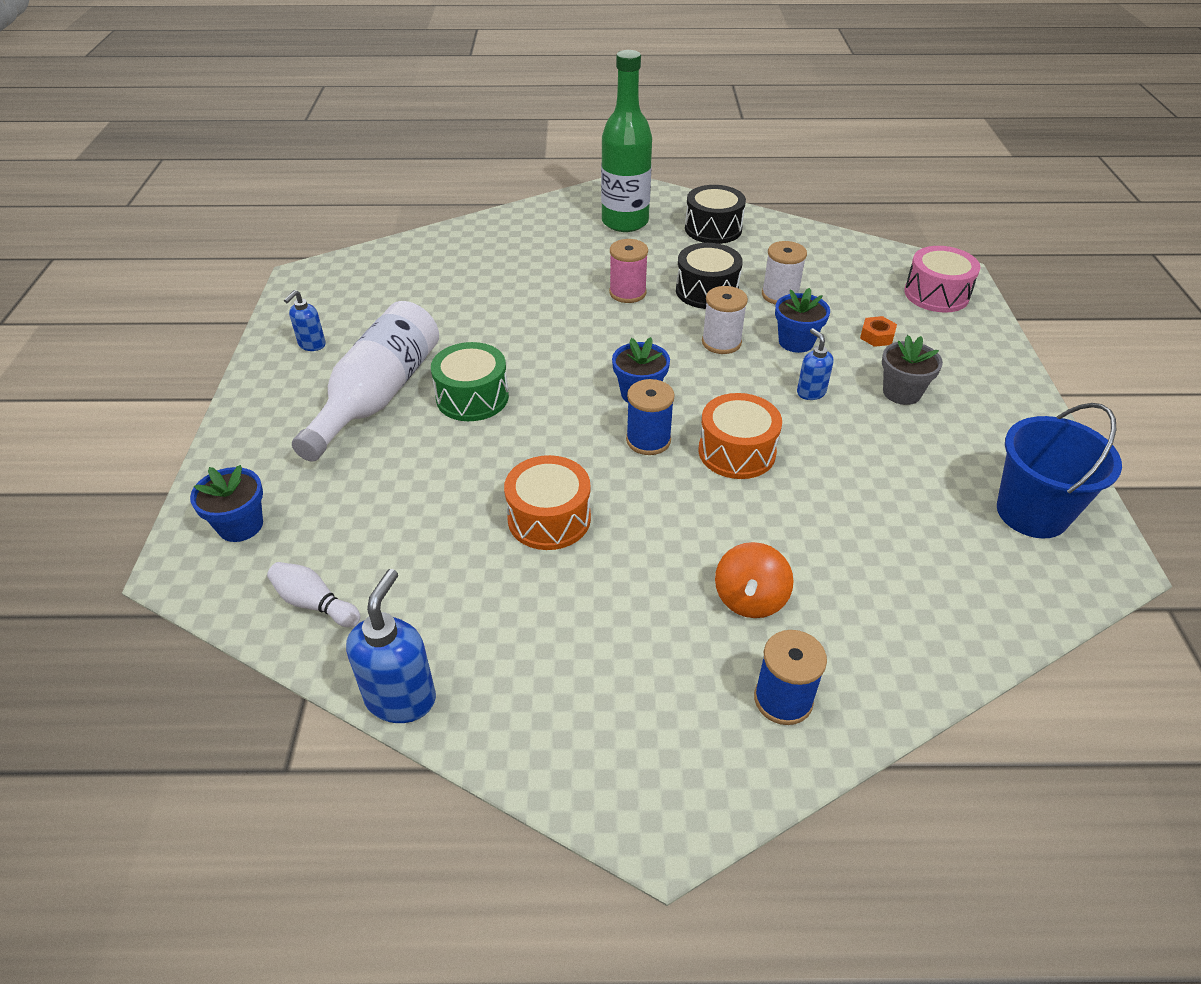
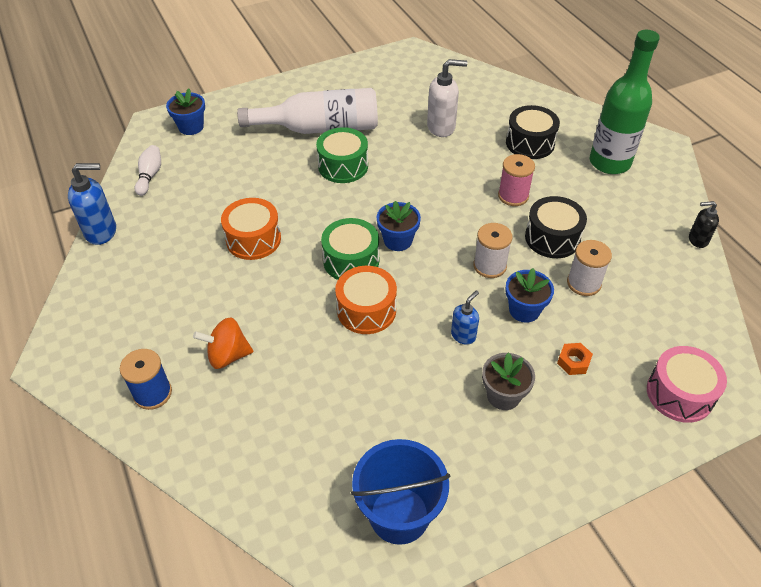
camera: 65 degrees right, 5 degrees up
(311, 345) = (348, 84): blue soap dispenser -> none
(472, 301) = (441, 127): none -> white soap dispenser
(648, 440) = (351, 260): blue spool -> green drum
(713, 229) = (648, 215): black drum -> black drum (530, 143)
(762, 218) = (697, 240): none -> black soap dispenser

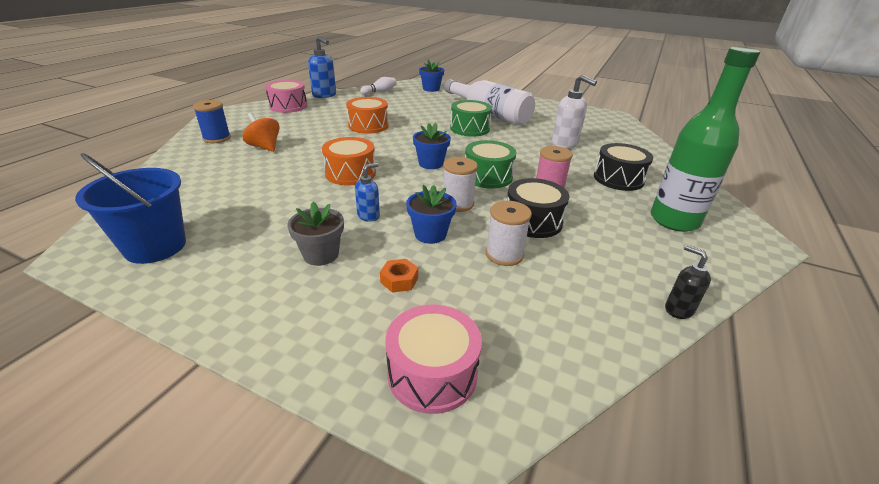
camera: 50 degrees right, 15 degrees down
(105, 284) = (288, 106): none -> pink drum
(351, 260) = (390, 155): green drum -> green drum (488, 176)
(463, 335) = (369, 216): blue soap dispenser -> blue soap dispenser turned 45 degrees counterclockwise

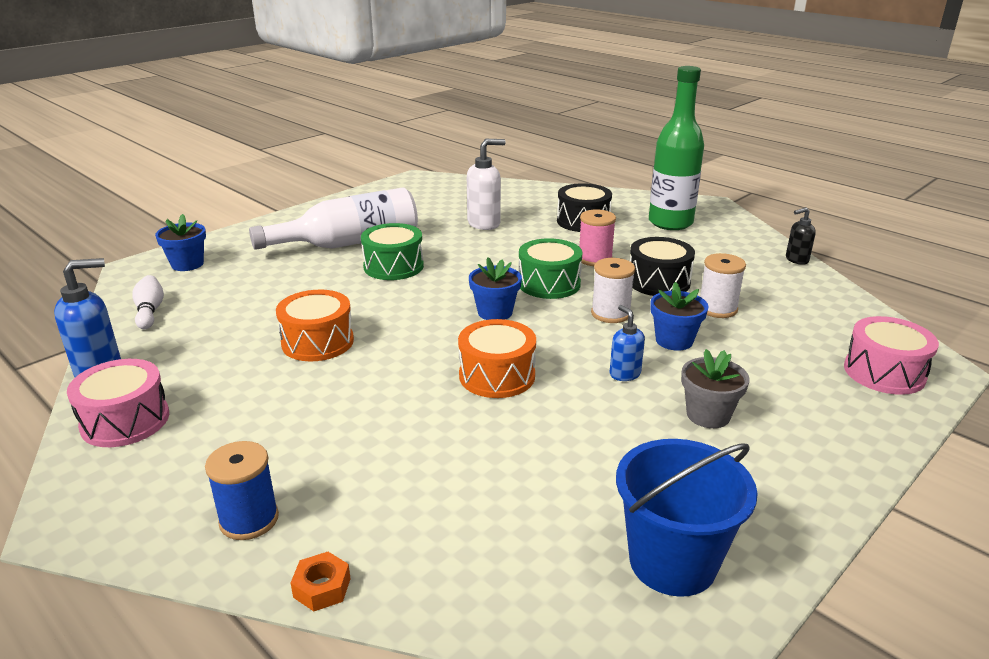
camera: 70 degrees left, 5 degrees down
(264, 147) = (341, 455): orange spinning top -> none
(399, 280) = (758, 371): orange nut -> orange nut (322, 587)

